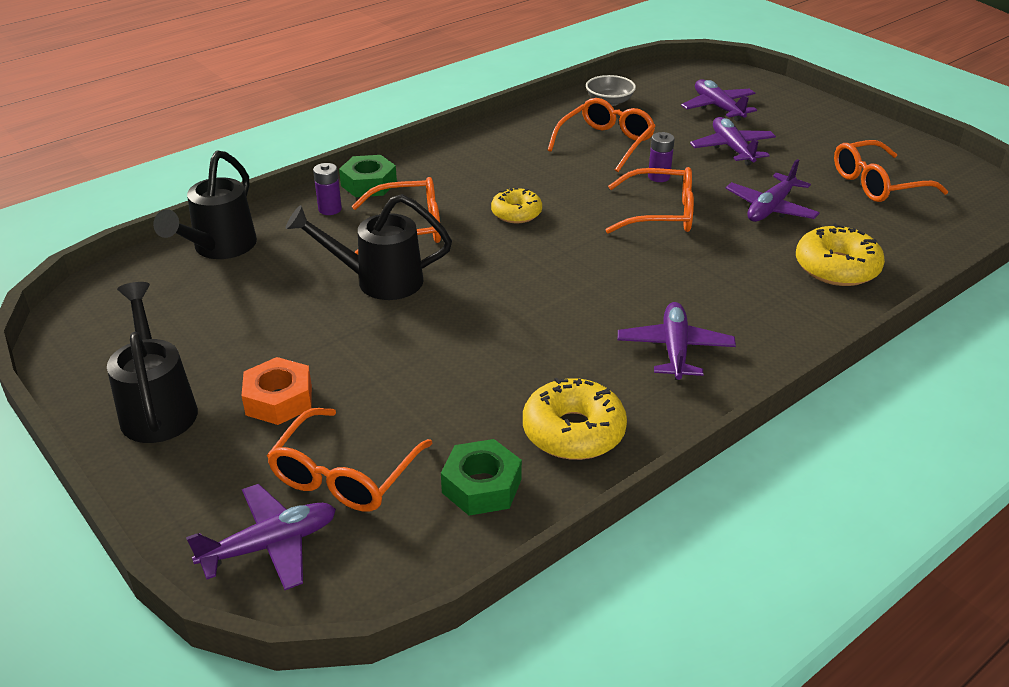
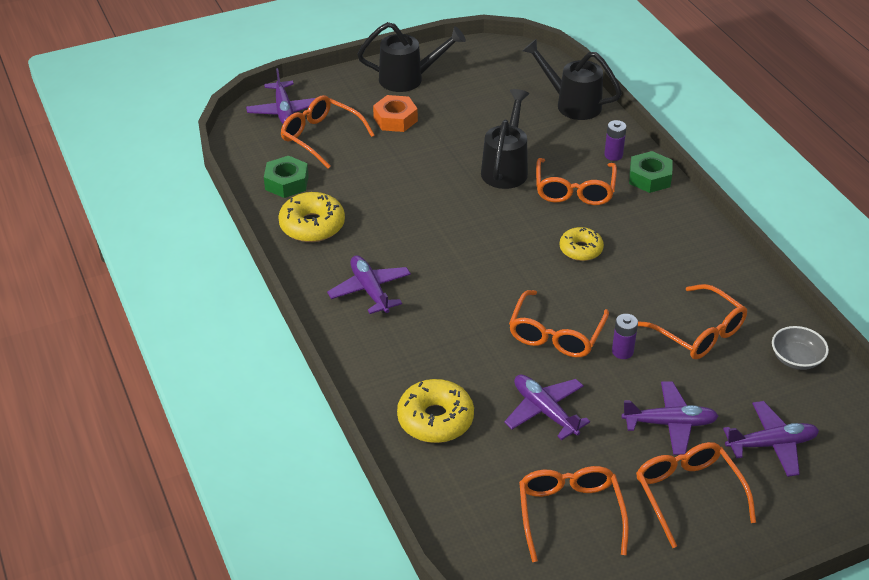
camera: 105 degrees right, 5 degrees up
(674, 349) = (370, 290): purple plane -> purple plane turned 135 degrees counterclockwise
(803, 136) = (688, 494): none -> orange glasses

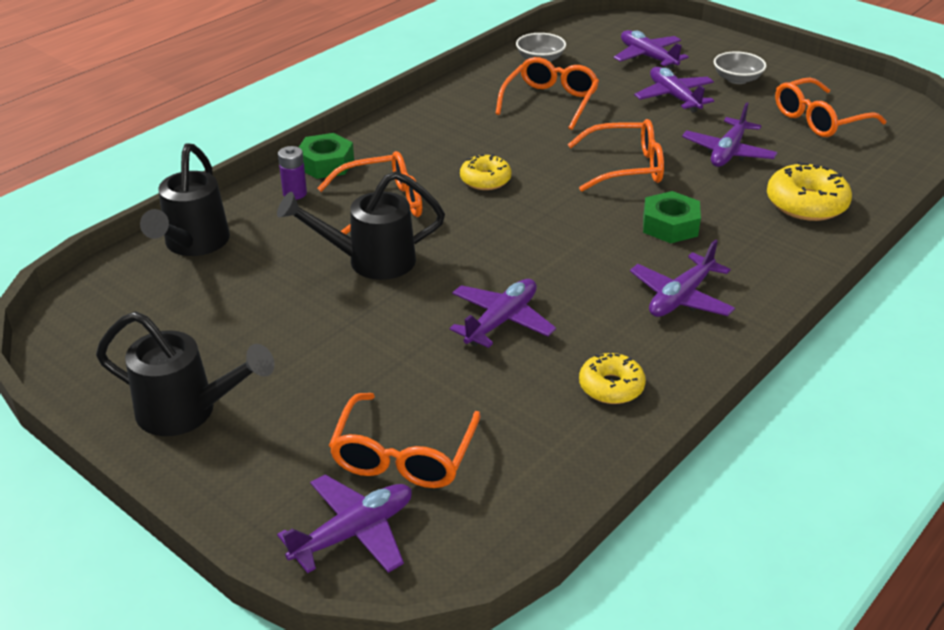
camera: 115 degrees left, 5 degrees down
(286, 182) = (541, 449): green nut -> green nut (670, 225)
(312, 225) = (611, 386): yellow donut -> yellow donut, size x0.65
(395, 119) = (311, 390): orange nut -> none
(404, 203) = (501, 321): none -> purple plane
(409, 79) = (188, 412): black watering can -> black watering can turned 135 degrees clockwise
(622, 351) = (612, 131): purple battery -> none
(688, 494) = (737, 79): orange glasses -> grey bowl

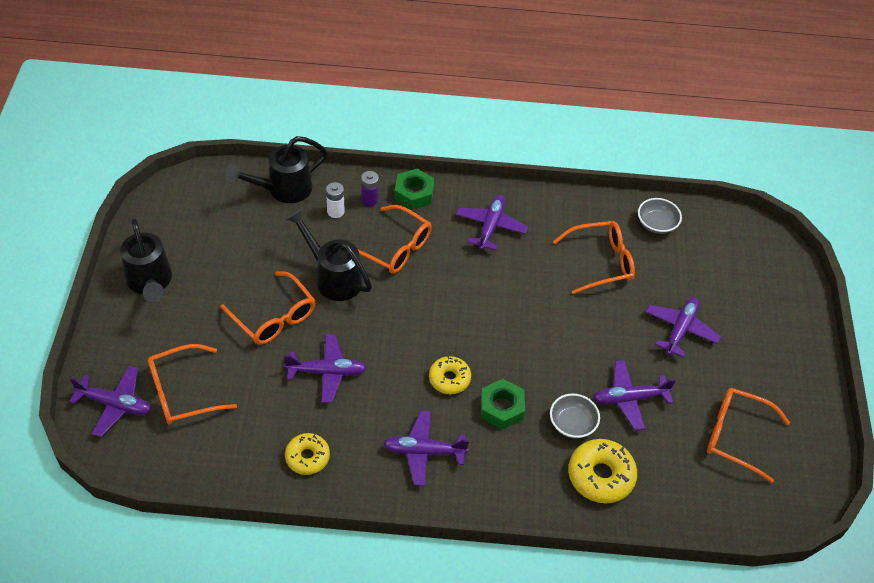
camera: 50 degrees right, 15 degrees up
(278, 222) = (335, 211): none -> white battery
(485, 180) = (468, 282): yellow donut -> yellow donut (449, 379)
(626, 167) = (553, 349): orange glasses -> orange glasses (274, 317)
(647, 57) = (727, 284): purple plane -> purple plane (490, 226)
(737, 79) = (749, 356): grey bowl -> grey bowl (572, 423)

